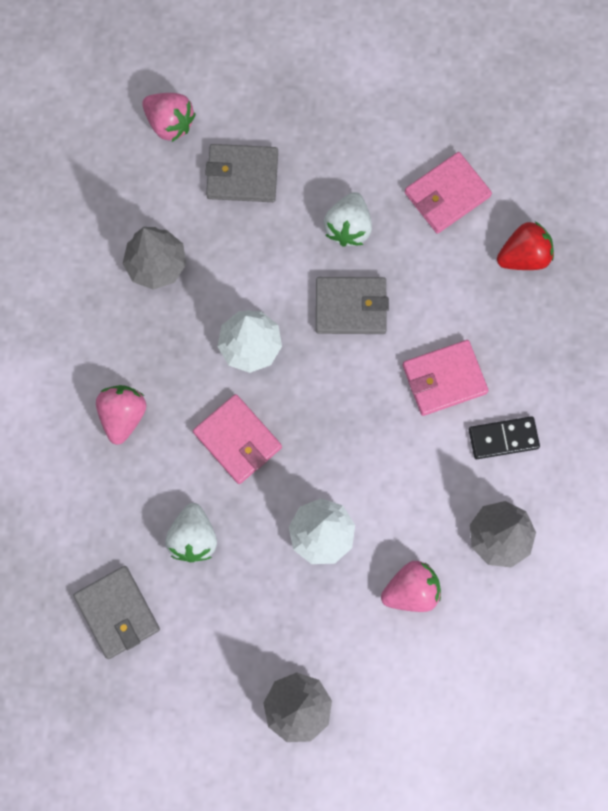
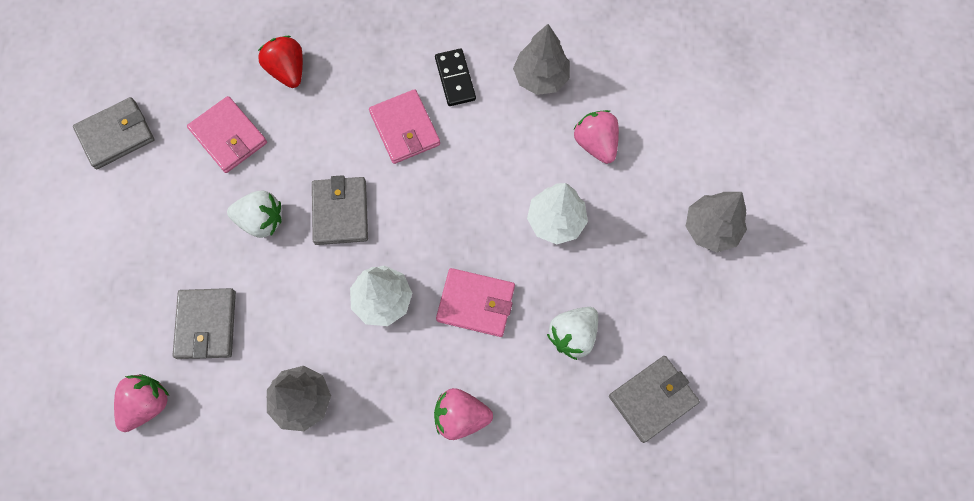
camera: 95 degrees left, 5 degrees down
(193, 537) = (573, 335): white strawberry -> white strawberry turned 135 degrees clockwise
(237, 440) = (476, 303): pink wallet -> pink wallet turned 60 degrees clockwise
(456, 83) = (116, 135): none -> grey wallet

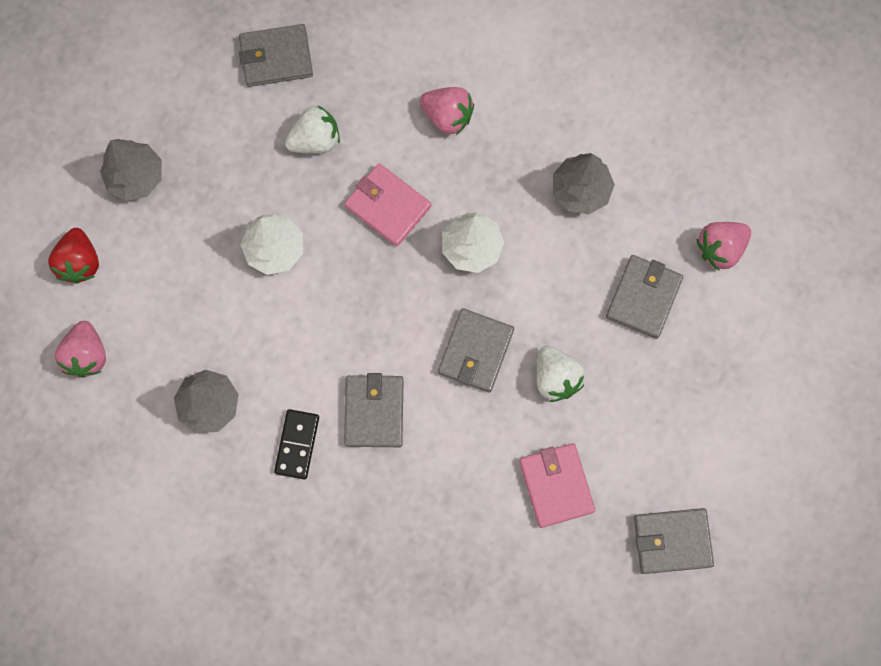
camera: 155 degrees left, 5 degrees up
(261, 220) = (556, 378): white strawberry -> white strawberry turned 150 degrees counterclockwise
(287, 71) = (467, 536): red strawberry -> red strawberry (80, 262)
(405, 128) = (374, 412): pink wallet -> grey wallet
(595, 144) = (194, 308): pink strawberry -> pink strawberry (87, 355)

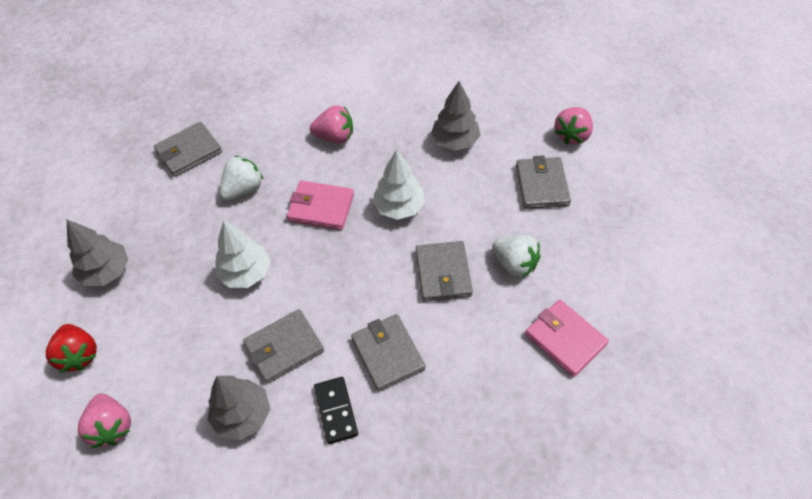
camera: 25 degrees left, 20 degrees down
(672, 541) = (679, 337): grey wallet -> grey wallet (284, 348)

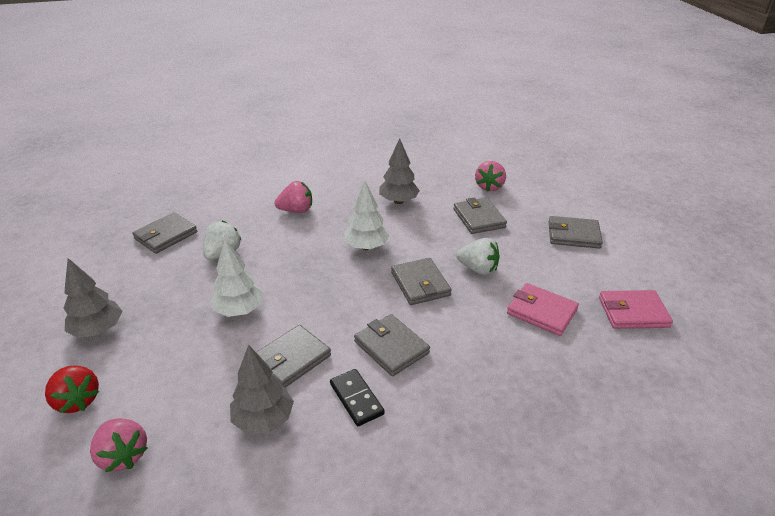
camera: 15 degrees left, 20 degrees down
(321, 207) = (298, 256): pink wallet -> pink wallet (633, 312)
(647, 232) = (573, 235): none -> grey wallet

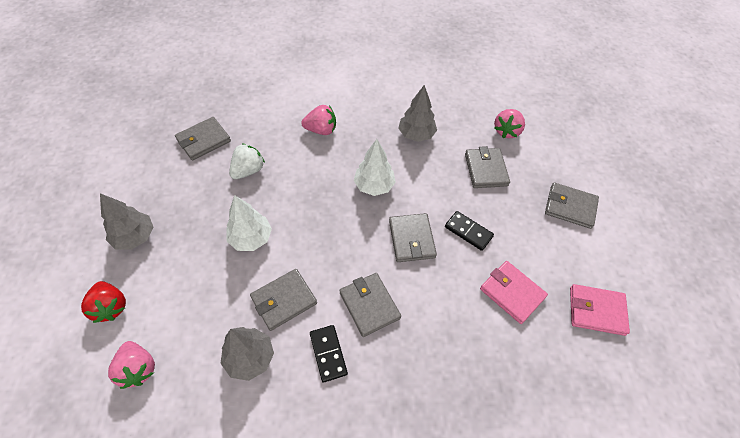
camera: 10 degrees right, 20 degrees up
(478, 269) = (468, 232): white strawberry -> black domino

